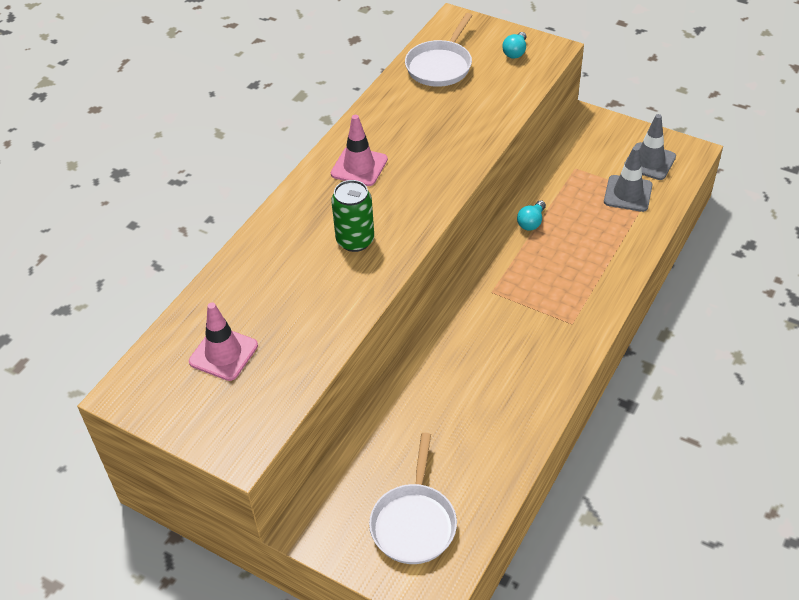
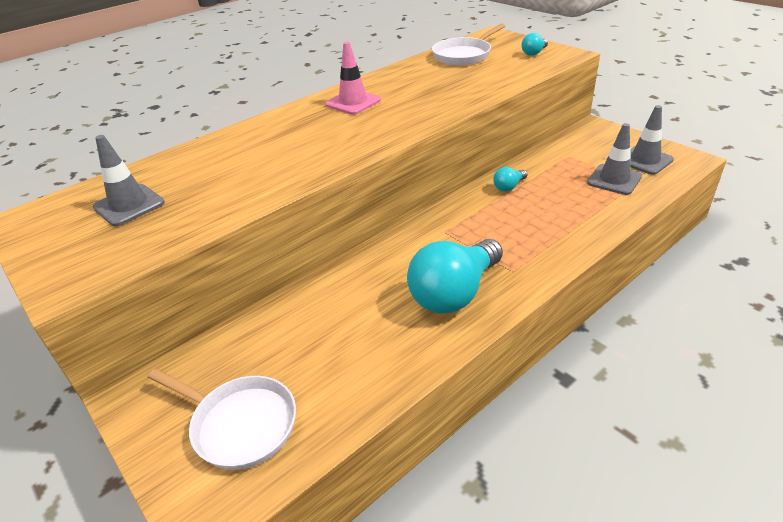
camera: 20 degrees right, 10 degrees down
(223, 354) = (129, 205): pink traffic cone -> grey traffic cone
(355, 240) = (312, 146): green can -> none
(414, 522) = (239, 424): white pan -> white pan turned 90 degrees counterclockwise
(531, 358) = (454, 293): none -> turquoise light bulb

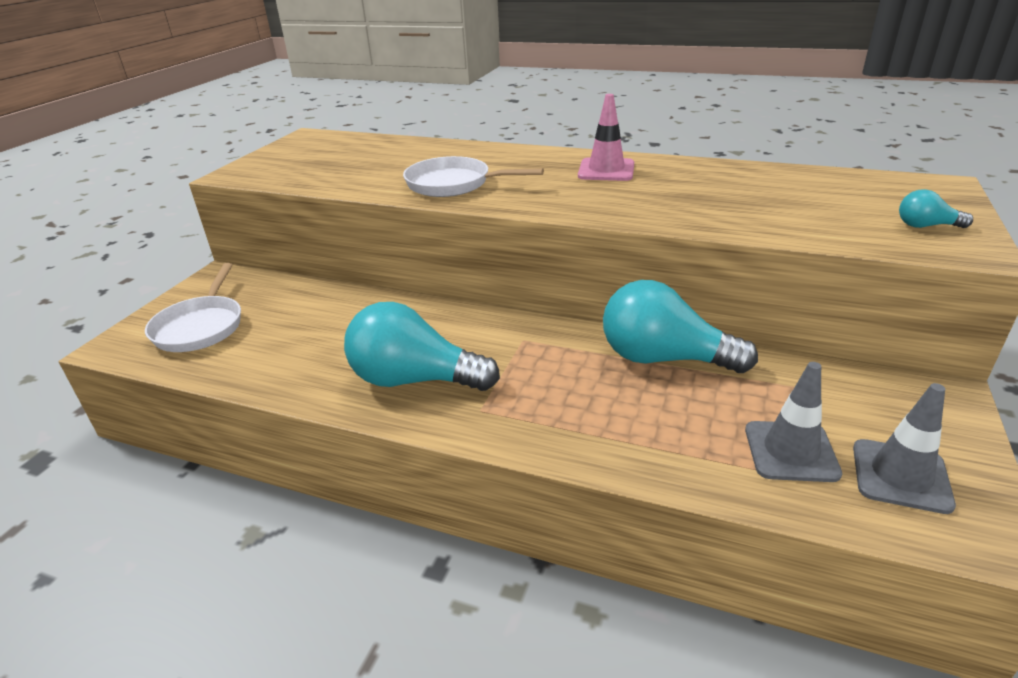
camera: 60 degrees right, 5 degrees down
(129, 205) = (342, 155): grey traffic cone -> none
(464, 55) = (831, 186): white pan -> white pan (454, 184)
(509, 187) = (664, 358): turquoise light bulb -> turquoise light bulb, size x2.28

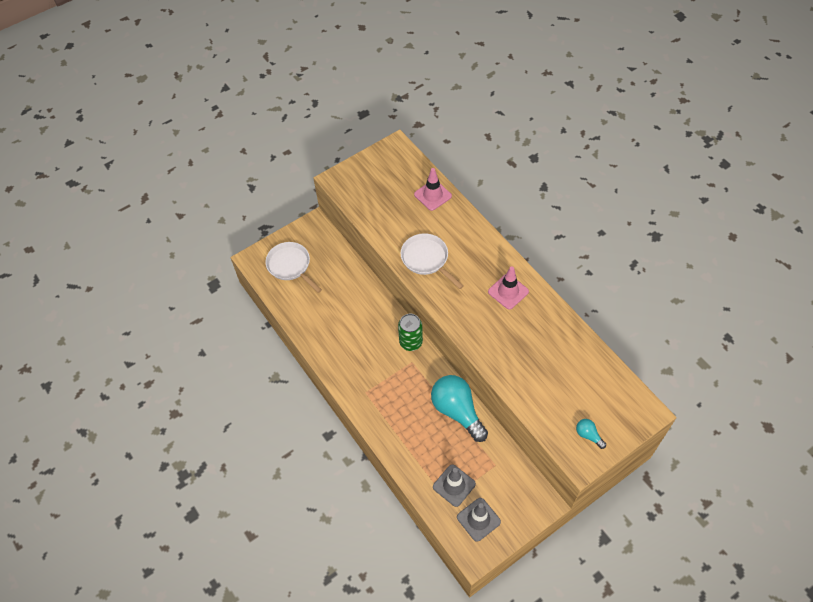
camera: 35 degrees right, 25 degrees up
(201, 326) = (290, 266): white pan -> white pan turned 105 degrees clockwise
(401, 147) = (432, 195): none -> pink traffic cone
(415, 380) = (353, 359): turquoise light bulb -> none
(497, 321) = (411, 342): none -> green can

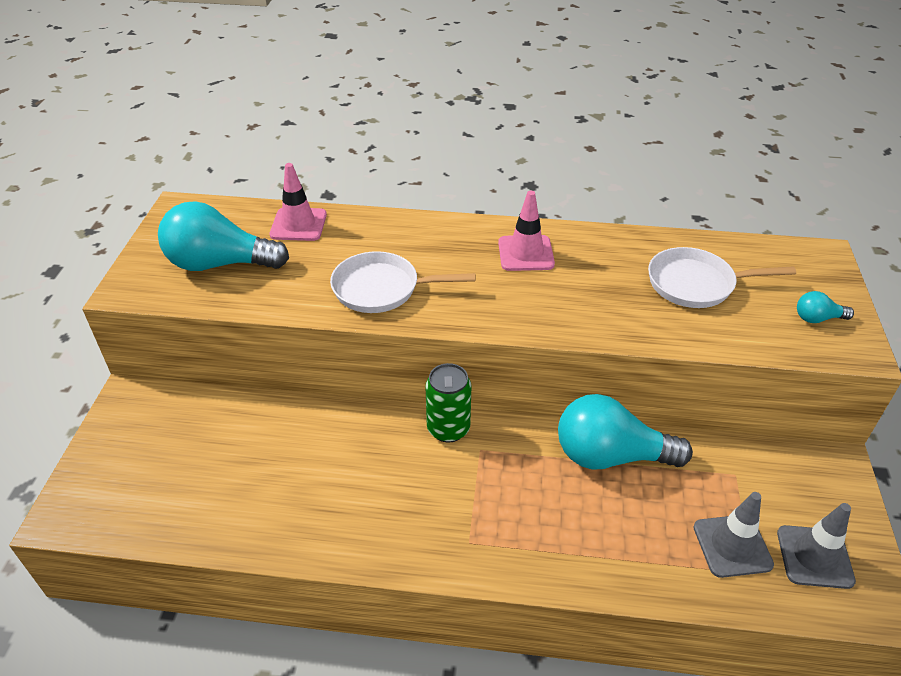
camera: 50 degrees left, 15 degrees down
(290, 266) = (146, 475): white pan -> white pan (696, 284)
(380, 193) = (220, 264): none -> turquoise light bulb

